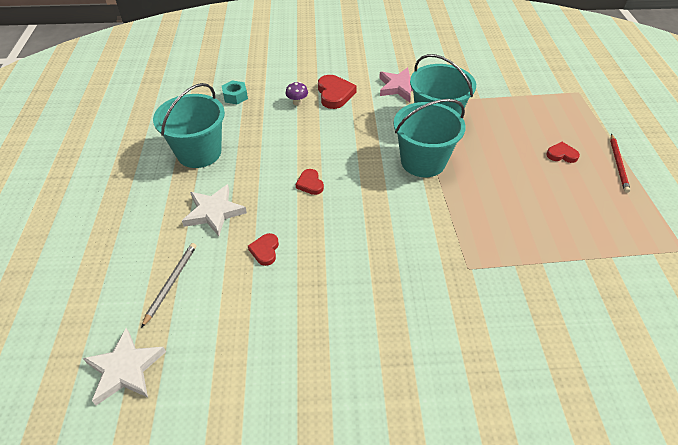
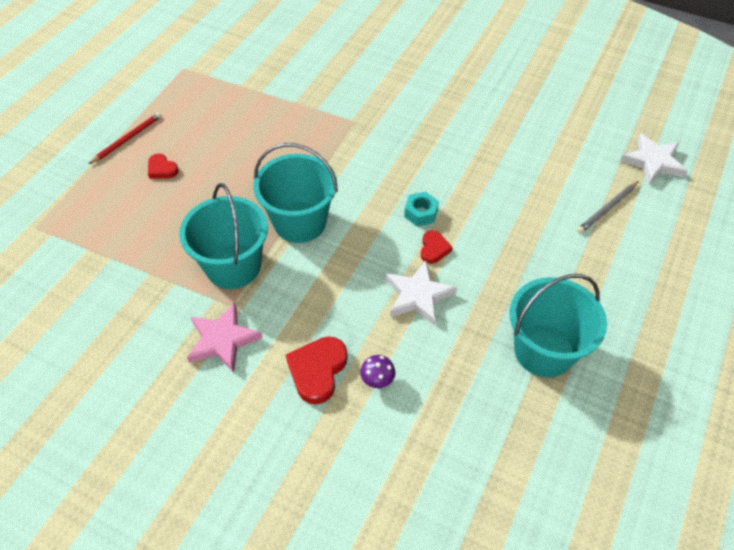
camera: 150 degrees left, 5 degrees up
(214, 212) = (548, 260): white star -> white star (418, 295)
(235, 96) = (459, 439): turquoise nut -> turquoise nut (421, 213)
(265, 250) = (512, 201): red heart -> none

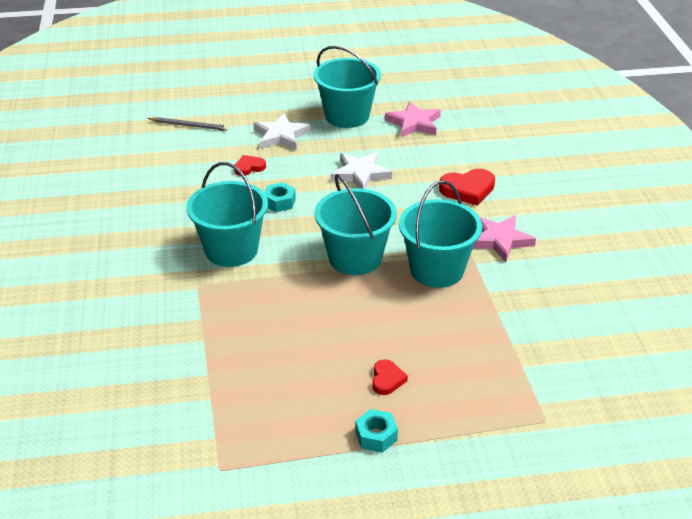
camera: 125 degrees left, 15 degrees down
(127, 139) = (376, 436): red pencil -> turquoise nut
(377, 380) = (444, 165): purple mushroom -> none
(380, 155) = (231, 250): none -> turquoise bucket
(434, 249) = (310, 183): red heart -> red heart (249, 167)
(483, 408) = (414, 123): none -> pink star
(653, 162) = (115, 120): white star -> white star (281, 136)

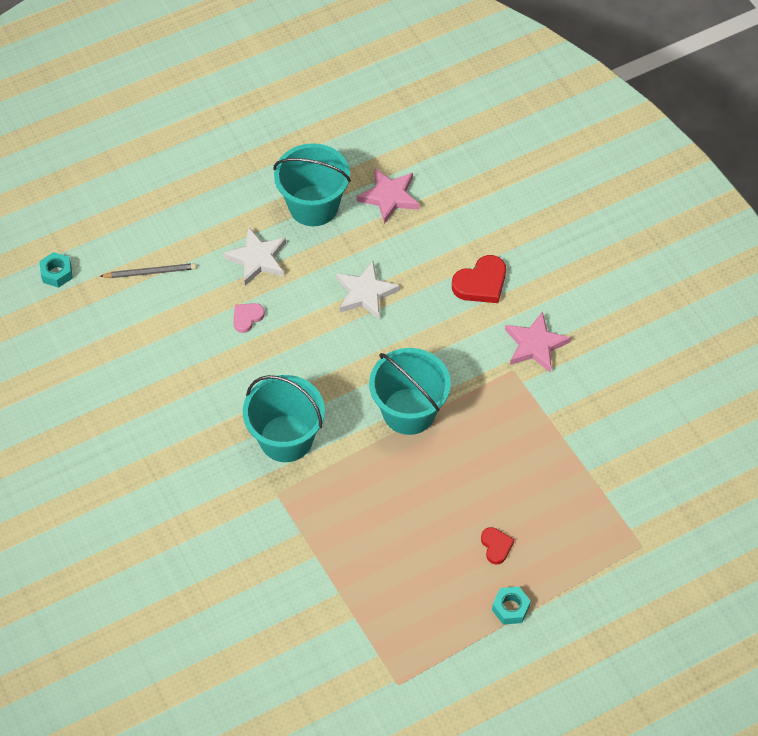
camera: 20 degrees left, 20 degrees up
(249, 167) = (247, 318): red heart -> pink heart
(279, 202) = (302, 359): turquoise nut -> turquoise nut (57, 273)
(437, 270) = (490, 402): turquoise bucket -> none

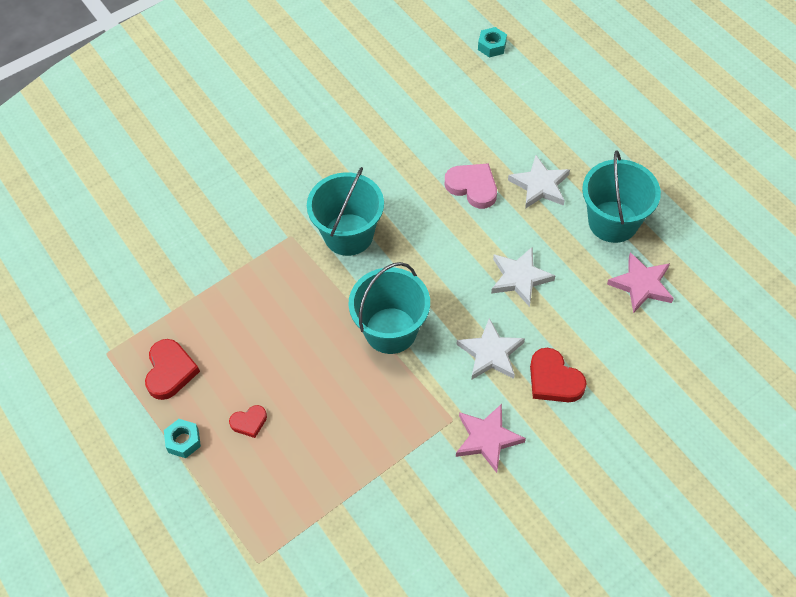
camera: 85 degrees right, 0 degrees up
(150, 272) = (507, 109): grey pencil -> none
(247, 318) = (472, 187): pink heart -> pink heart, size x1.69
(428, 619) = (170, 371): none -> red heart
(446, 329) = (491, 353): none -> white star

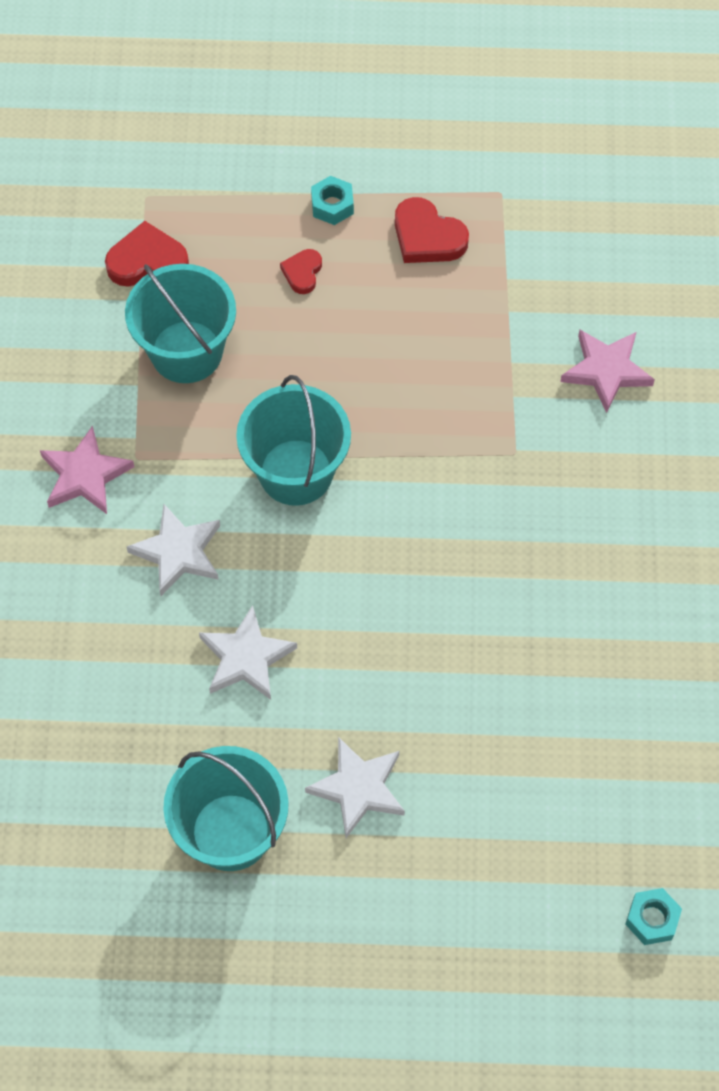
camera: 125 degrees right, 5 degrees up
(348, 234) = (466, 515): turquoise bucket -> turquoise bucket (186, 352)
(472, 187) = (422, 705): pink heart -> none
(554, 380) = (89, 592): red heart -> red heart (147, 261)
(641, 285) = (118, 788): pink star -> pink star (606, 371)

